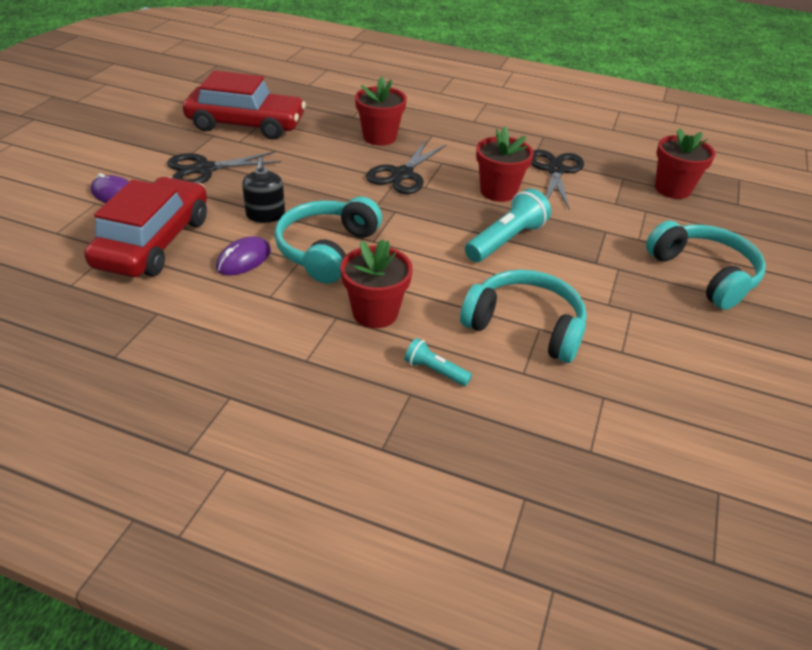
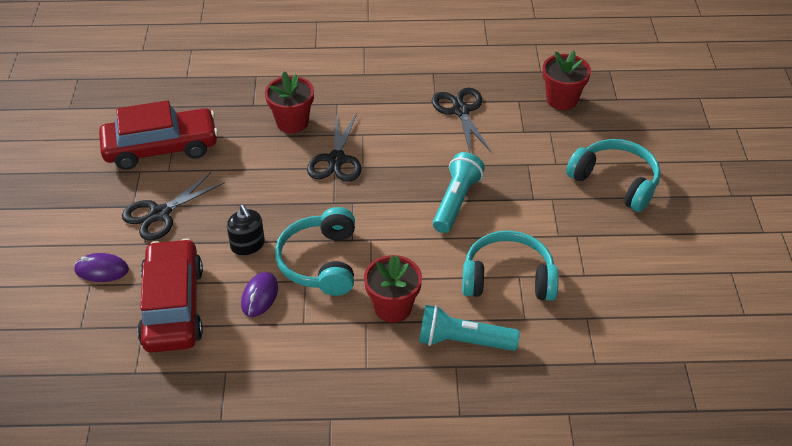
camera: 20 degrees left, 5 degrees up
(435, 371) = (463, 341): turquoise flashlight -> turquoise flashlight, size x1.86
(498, 191) = (425, 151): red flower pot -> none

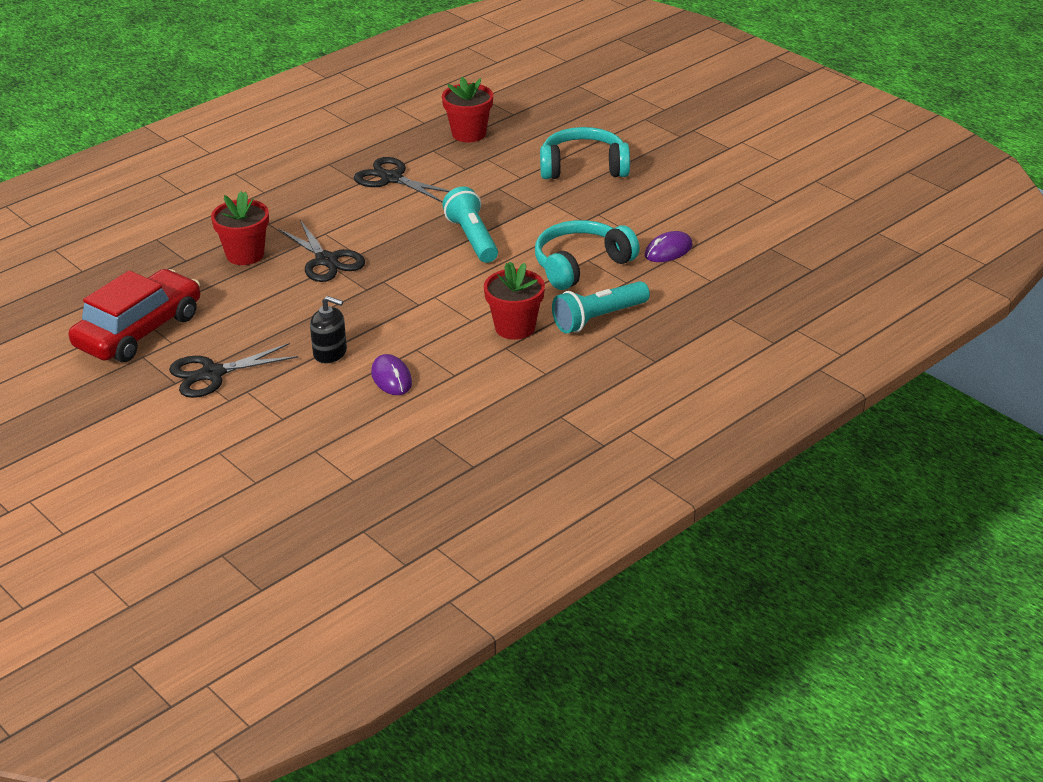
camera: 40 degrees left, 10 degrees down
(102, 270) = (215, 437): purple mouse -> purple mouse (668, 250)
(160, 214) = (212, 374): black scissors -> black scissors turned 60 degrees clockwise
(173, 306) = (322, 424): red car -> none
(320, 262) = (412, 331): turquoise headphones -> none

